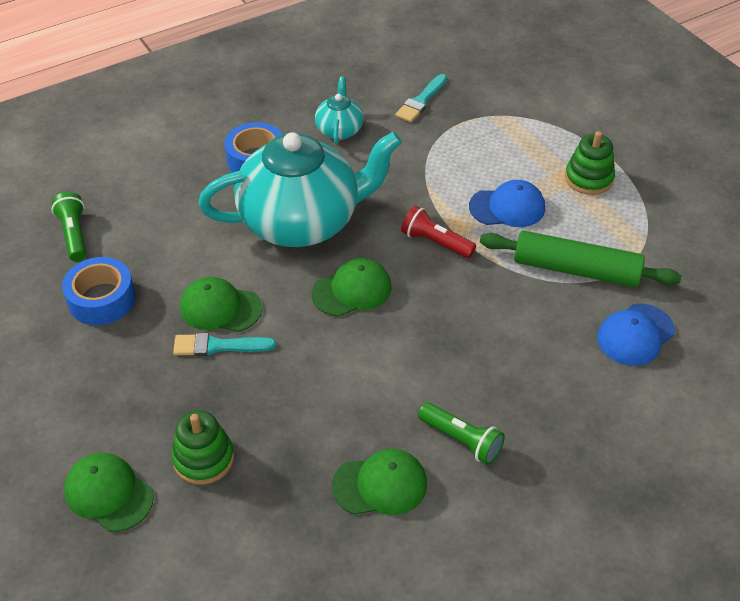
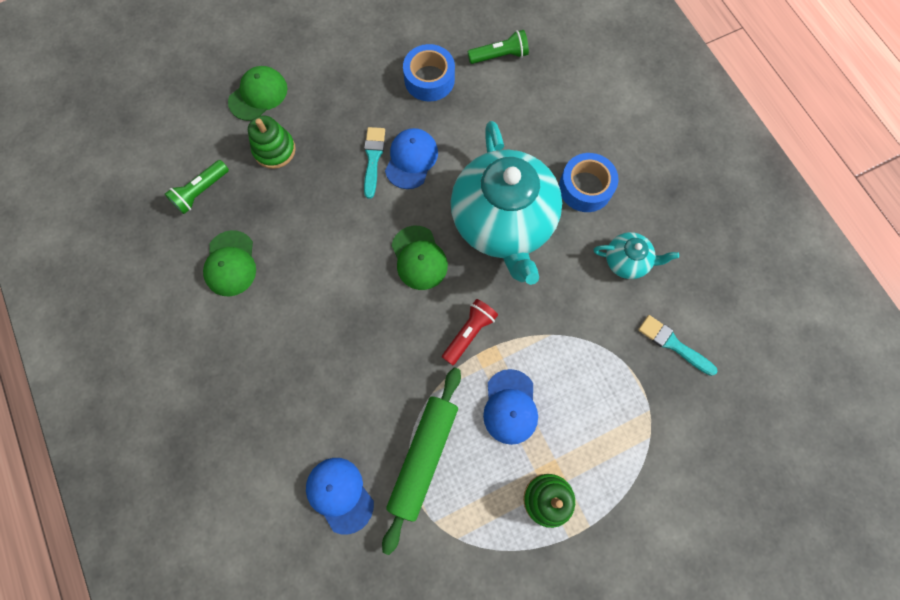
camera: 95 degrees right, 25 degrees up
(220, 308) = (411, 159): green cap -> blue cap
(461, 440) = (257, 326): green flashlight -> green flashlight (201, 192)

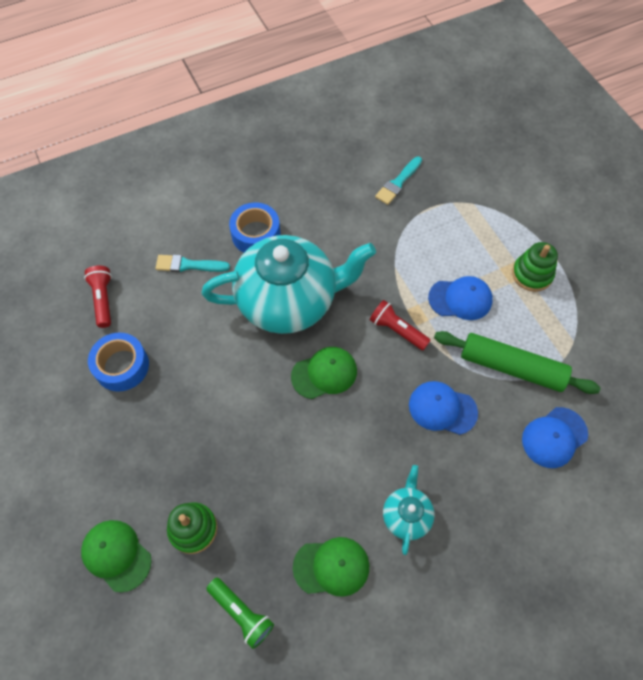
camera: 90 degrees left, 10 degrees down
(373, 158) = (212, 420): turquoise brush -> turquoise brush (188, 265)
(411, 159) = (216, 382): blue cap -> blue cap (442, 408)
(500, 56) = (103, 299): green flashlight -> red flashlight
(627, 261) = (327, 208): turquoise teapot -> turquoise teapot (406, 515)

